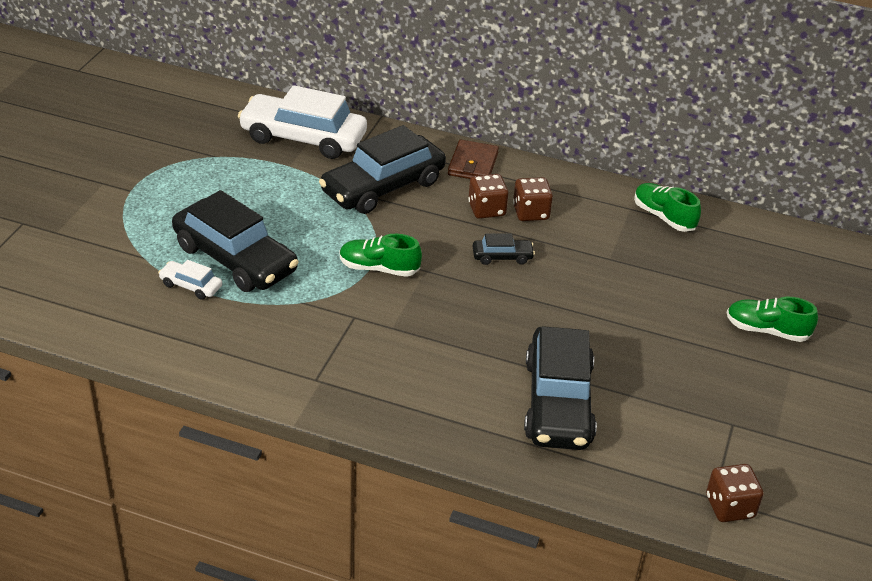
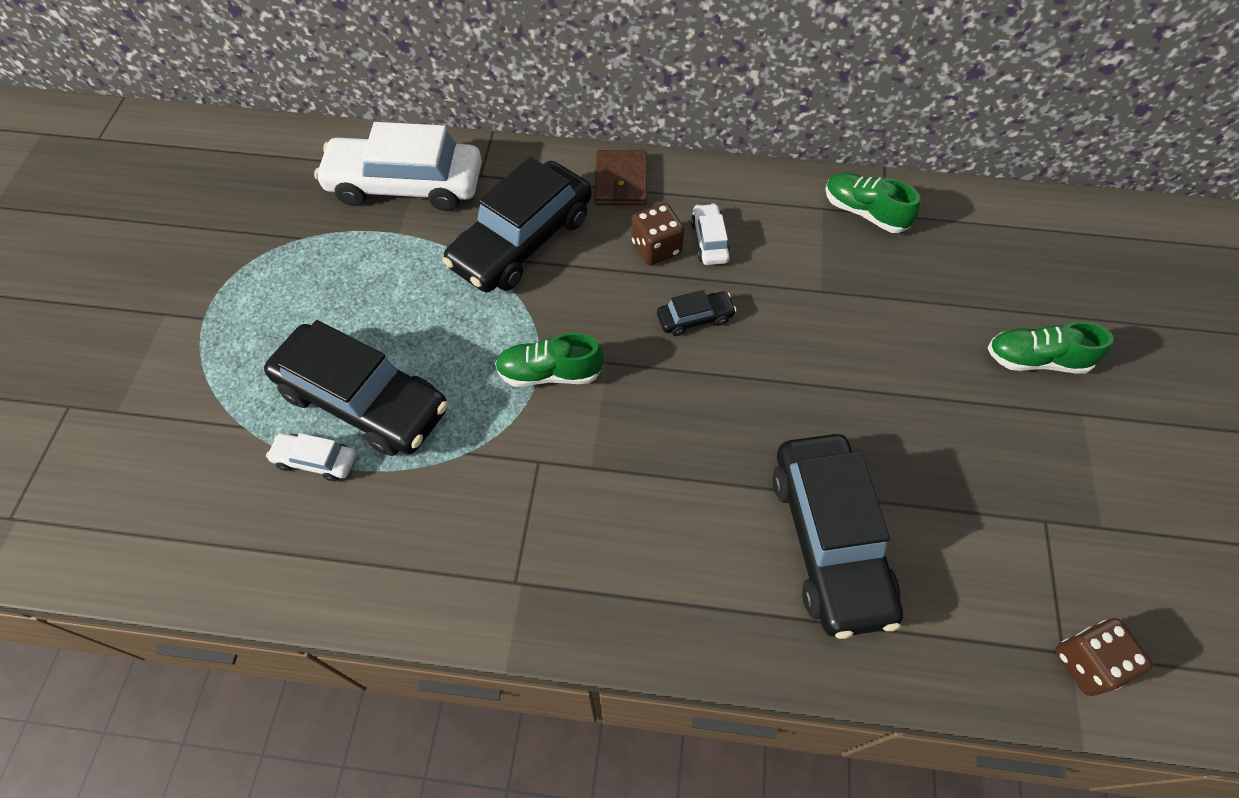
camera: 10 degrees left, 20 degrees up
(530, 212) = (709, 241): brown dice -> white car

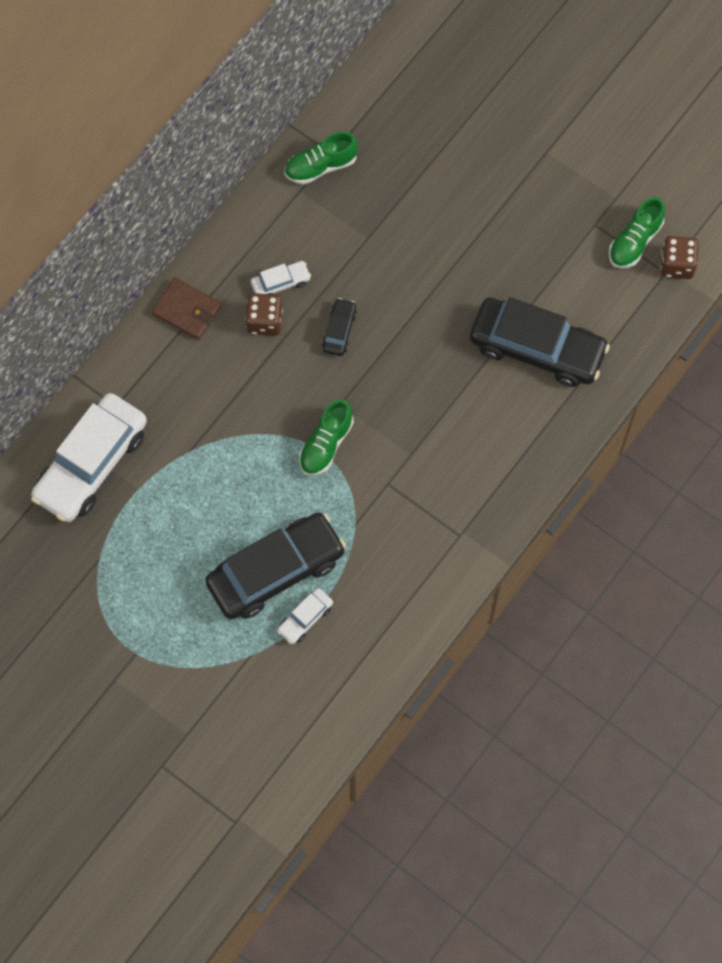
camera: 60 degrees left, 10 degrees up
(522, 241) = (200, 407): black car -> none
(709, 241) = (280, 283): white car -> white car turned 135 degrees clockwise
(1036, 360) = (496, 148): green shoe -> green shoe (635, 241)

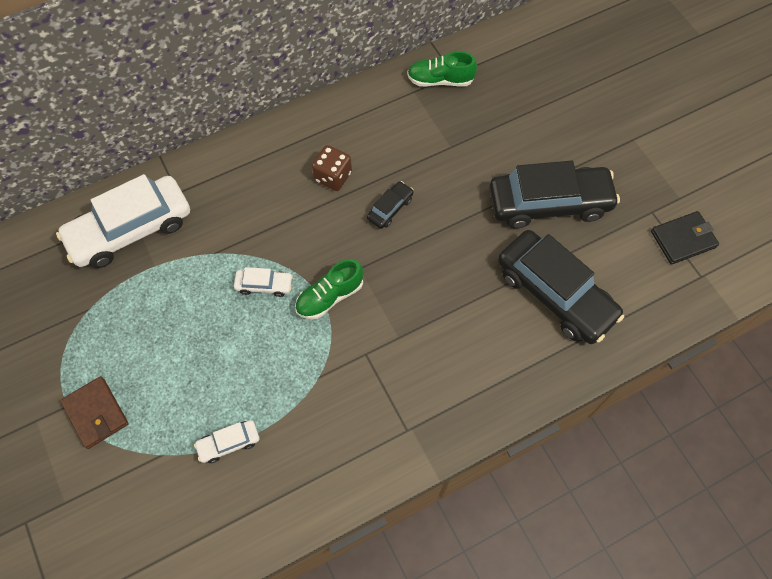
camera: 25 degrees right, 5 degrees down
(187, 310) = (276, 143): brown wallet -> brown wallet (96, 413)
(276, 571) = (227, 387): black car -> black car (549, 203)
(280, 283) = (362, 153): white car -> white car (264, 285)
(635, 241) = (683, 239): green shoe -> black wallet
(677, 265) = (714, 274): brown dice -> none

